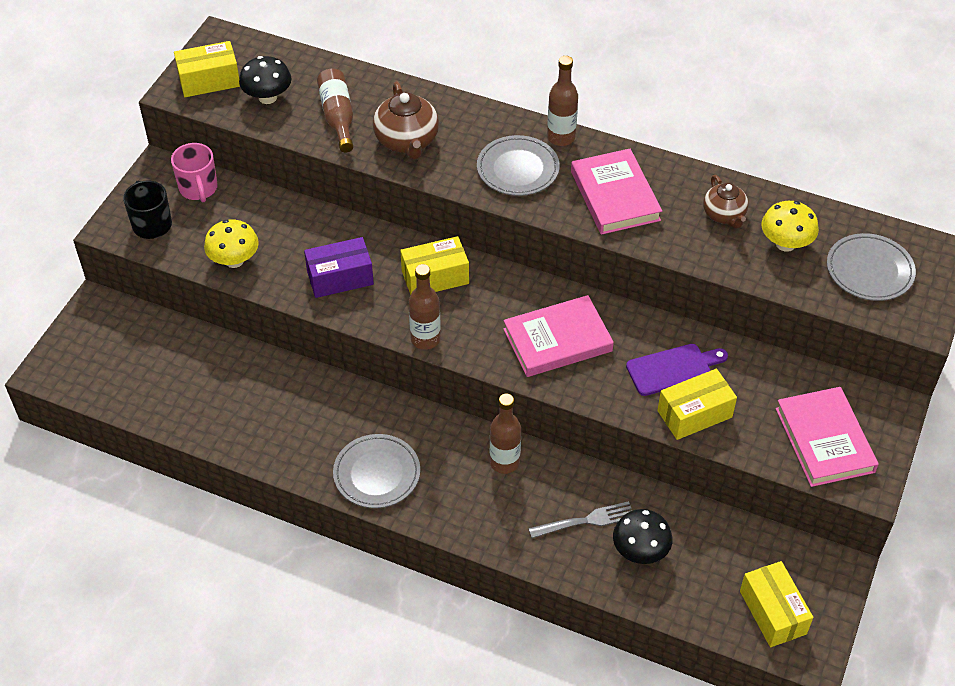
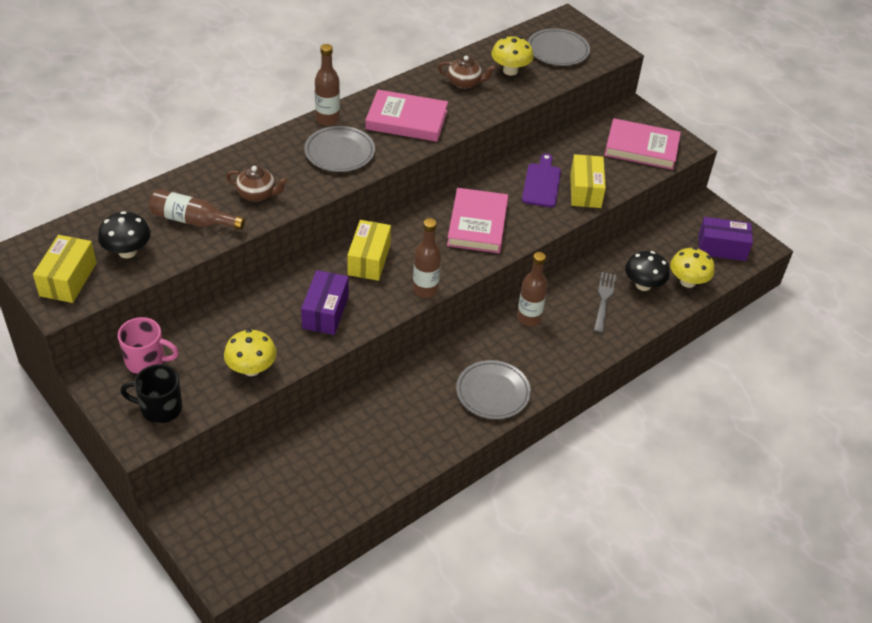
camera: 65 degrees left, 5 degrees down
(407, 141) = (257, 194): brown teapot -> brown teapot, size x0.65
(681, 595) = (687, 282): none -> yellow mushroom
(772, 612) = (721, 248): yellow box -> purple box

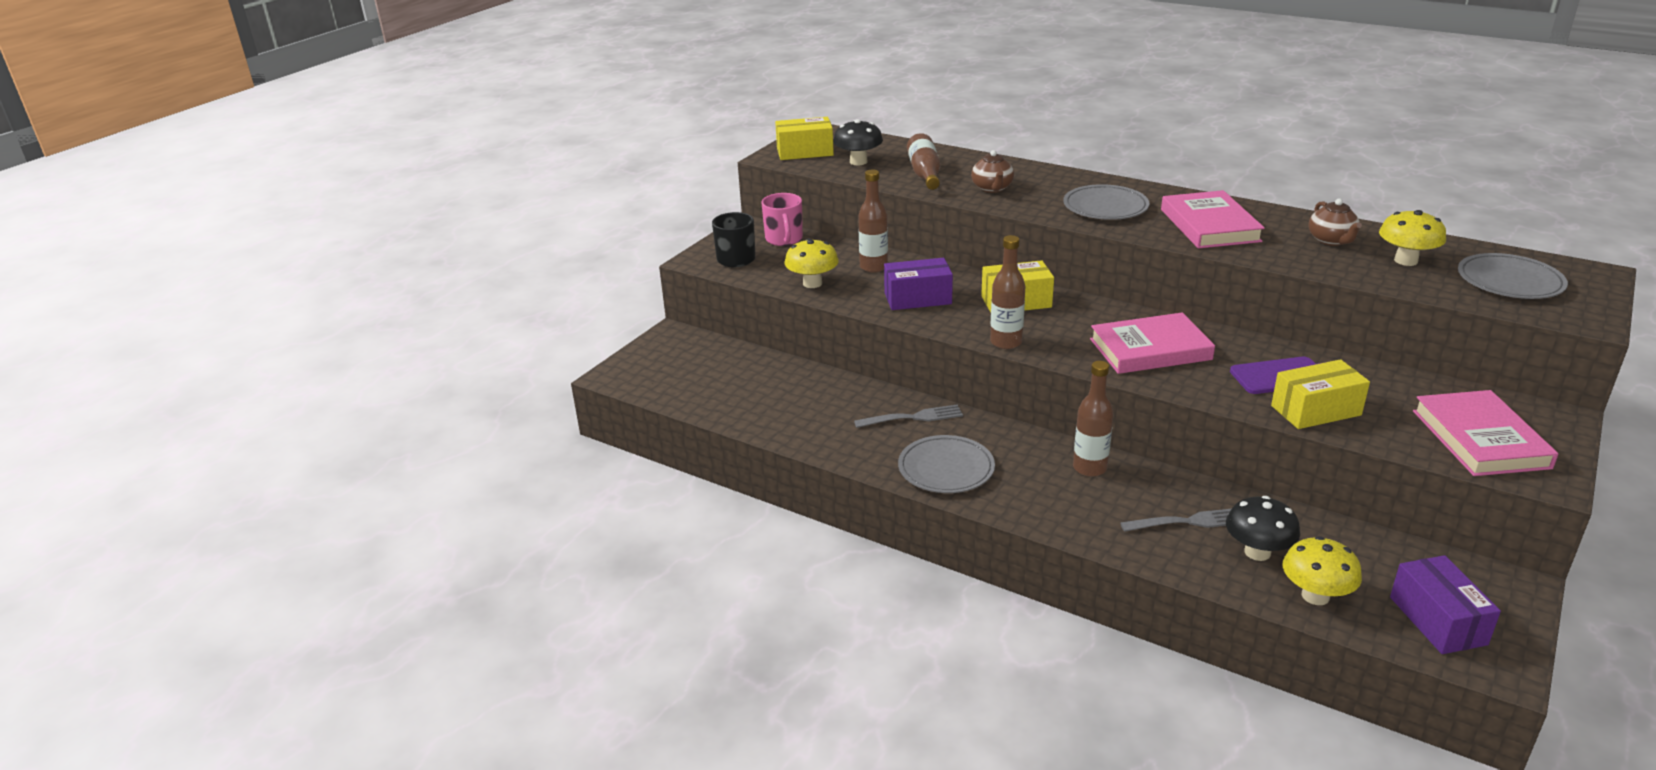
camera: 75 degrees right, 15 degrees down
(327, 119) = (1148, 190): brown bottle -> brown bottle (873, 267)
(418, 387) = (912, 418): none -> grey fork

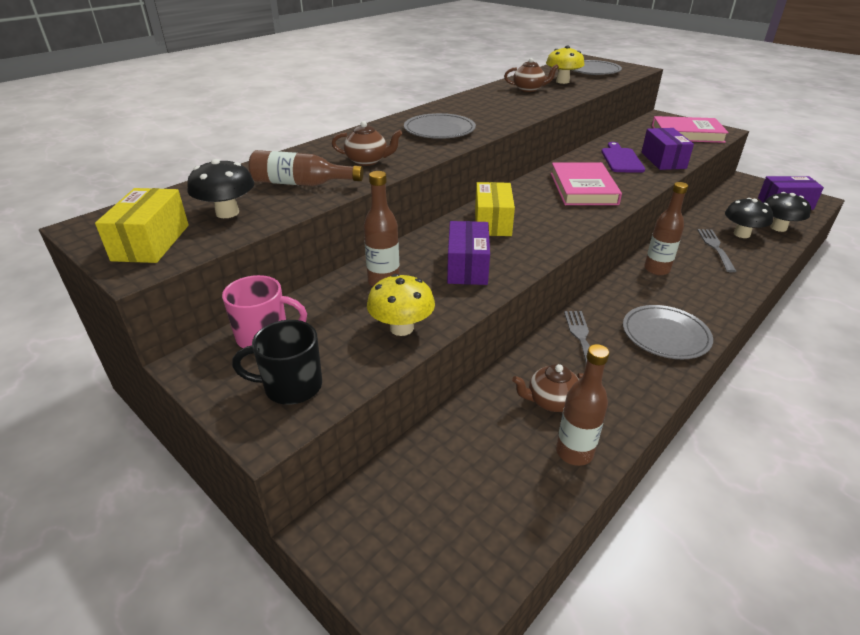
camera: 80 degrees left, 5 degrees up
(817, 404) = (551, 401): none -> brown teapot
(1006, 342) = (564, 238): brown bottle -> brown bottle (574, 452)
(1209, 225) = (491, 109): pink book -> none
(1315, 410) = (663, 160): yellow box -> purple box
(1315, 596) = (778, 228): yellow mushroom -> black mushroom

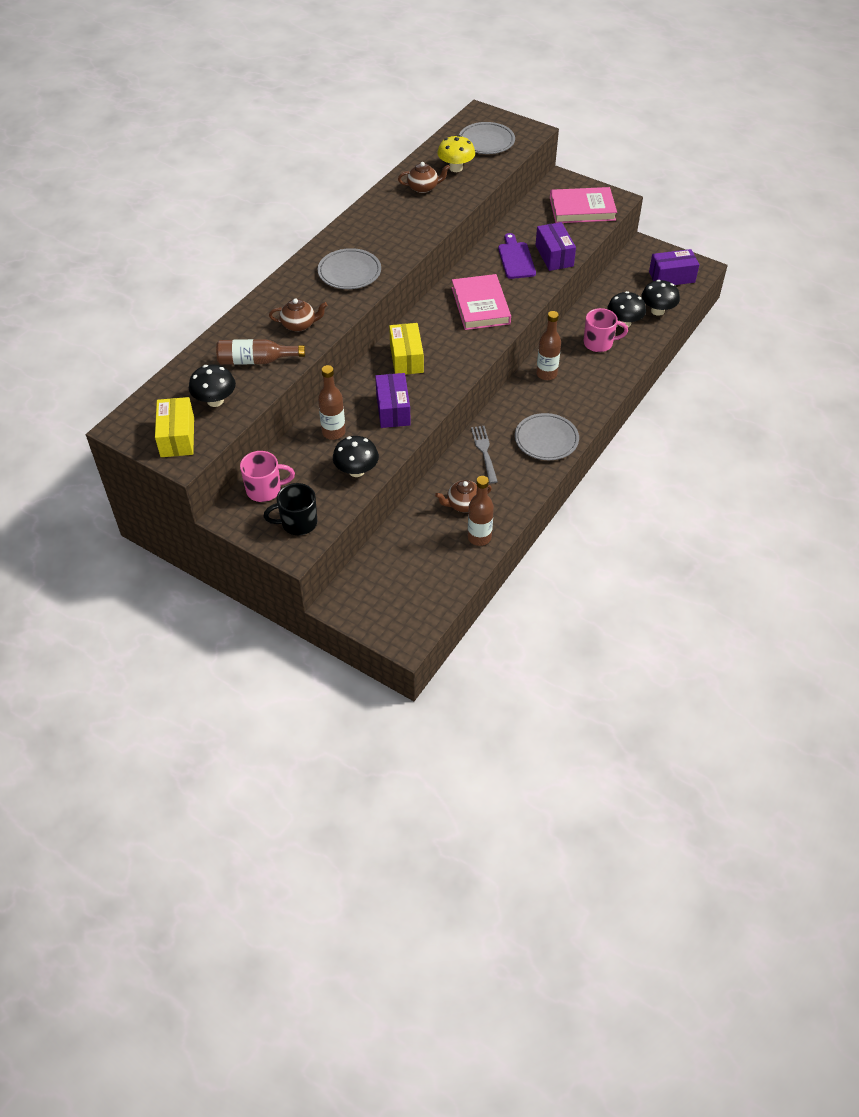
camera: 10 degrees left, 15 degrees up
(401, 328) = (356, 471): yellow mushroom -> black mushroom
(716, 248) = (599, 343): grey fork -> pink mug

